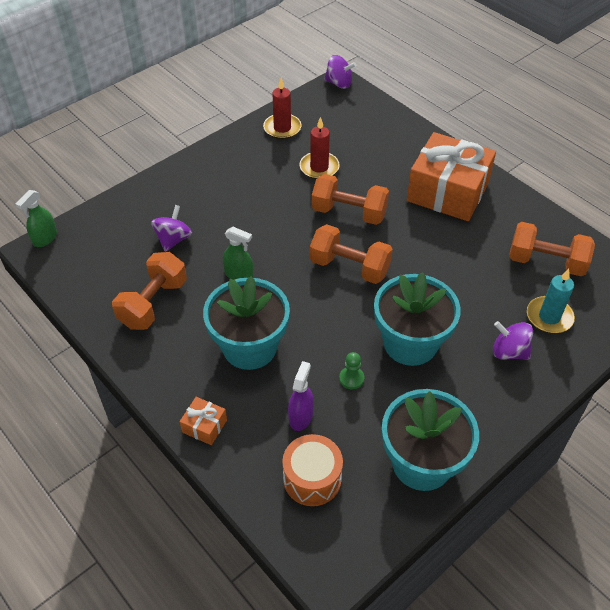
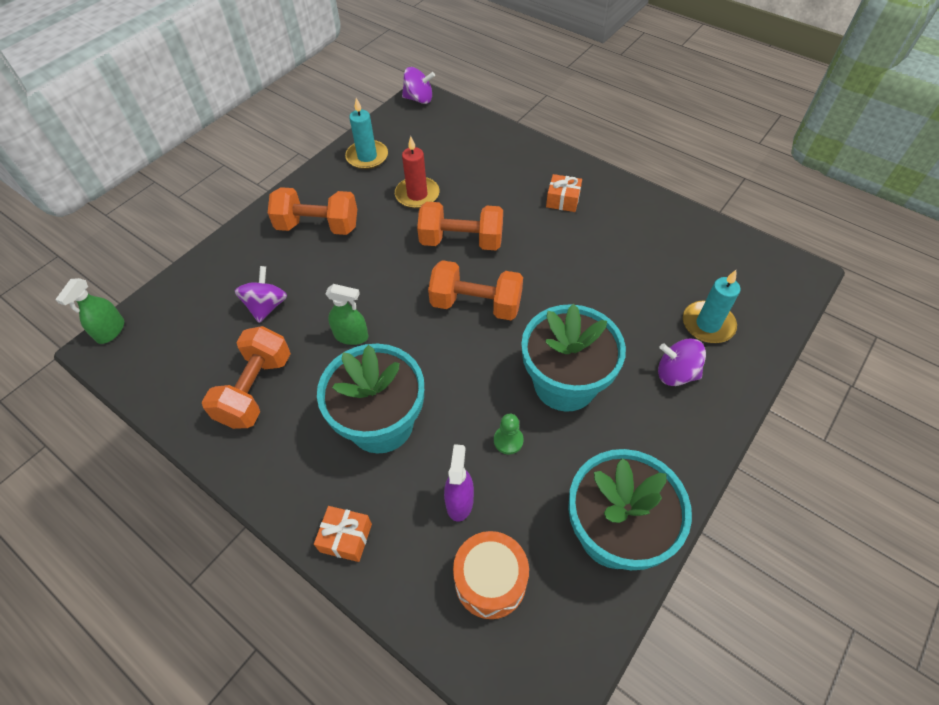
camera: 10 degrees left, 5 degrees up
(282, 128) = (367, 157): red candle -> turquoise candle
(447, 192) = (563, 200): orange gift -> orange gift, size x0.41
(546, 262) = (687, 262): orange dumbbell -> orange dumbbell (318, 226)

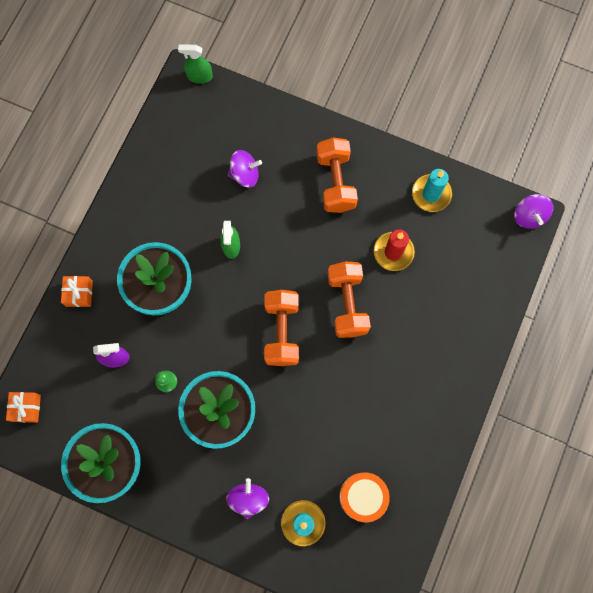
camera: 75 degrees right, 20 degrees up
(256, 389) = (172, 196): orange dumbbell -> none
(490, 581) = (67, 389): orange drum -> orange drum (362, 496)
(563, 200) = (419, 382): orange gift -> orange gift (26, 408)

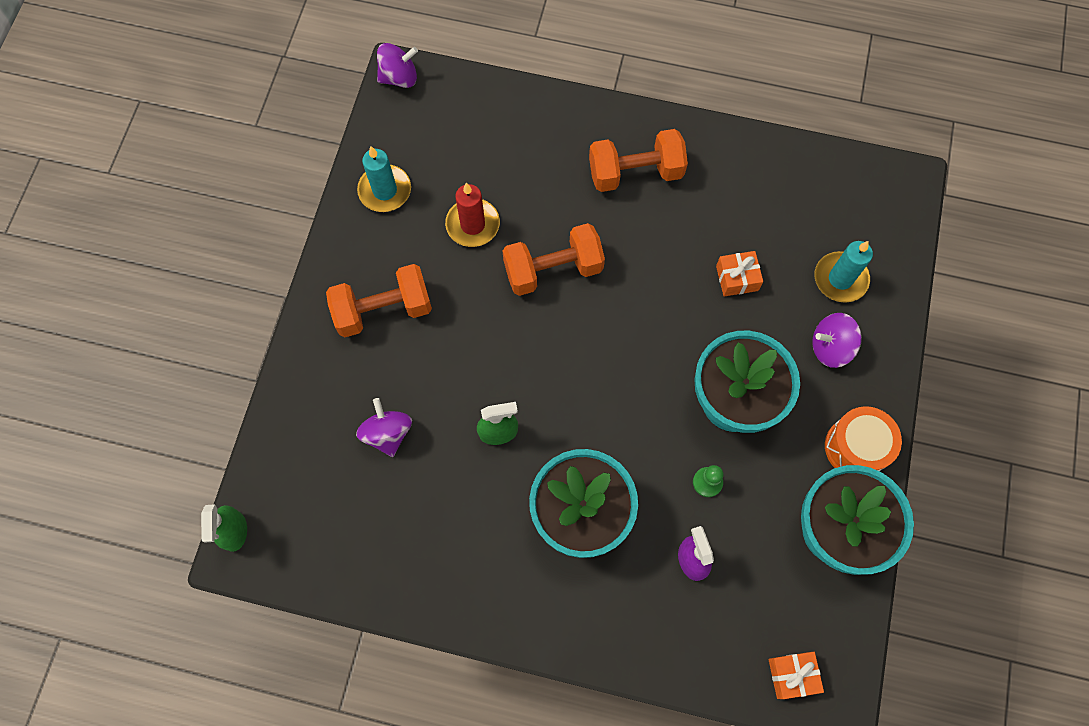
camera: 100 degrees left, 5 degrees down
(79, 293) = (608, 638): orange gift -> orange gift (737, 278)
(282, 332) = (607, 344): orange dumbbell -> orange dumbbell (635, 173)
(362, 496) = (790, 217): orange drum -> orange drum (856, 447)

